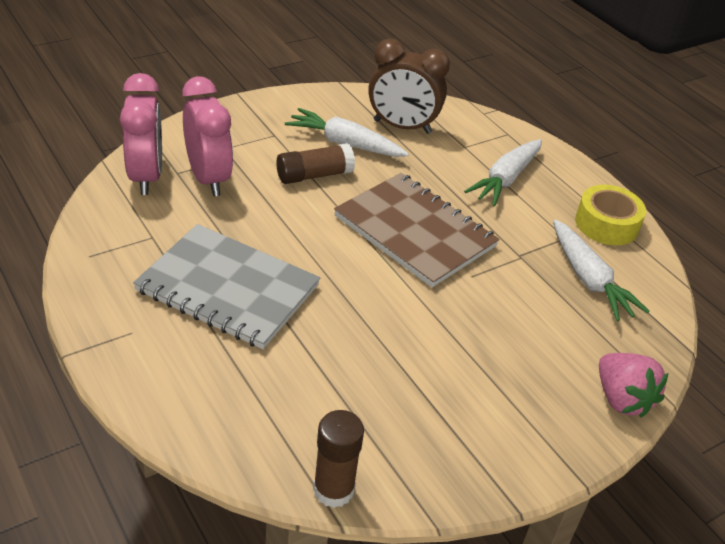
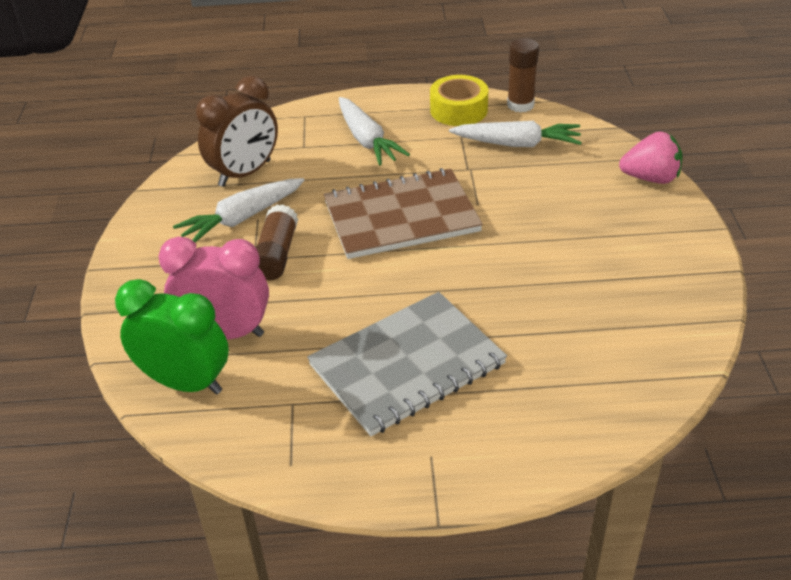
camera: 55 degrees left, 0 degrees up
(146, 176) = (185, 383): pink clock -> green clock
(333, 489) = (685, 366): brown glue stick -> brown glue stick (520, 105)

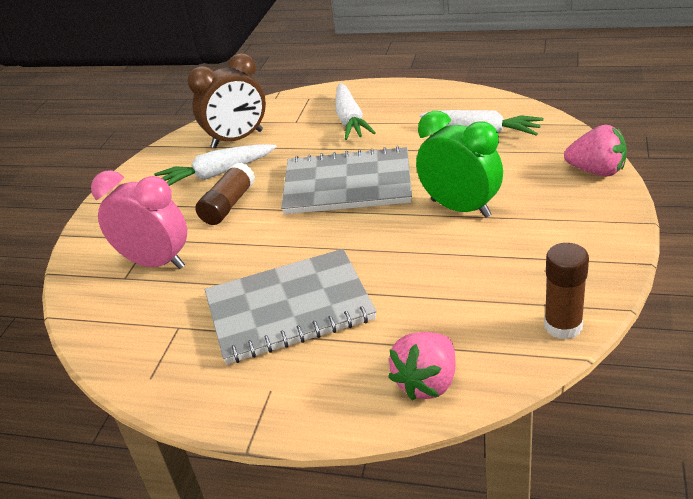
camera: 20 degrees right, 5 degrees down
(185, 383) = (104, 298): green clock -> green clock (460, 208)
(401, 216) = (347, 184): brown notebook -> grey notebook
(458, 110) = (442, 101): yellow tape -> none
(520, 105) = (501, 100): brown glue stick -> brown glue stick (563, 326)
(586, 421) = (427, 382): none -> pink strawberry

